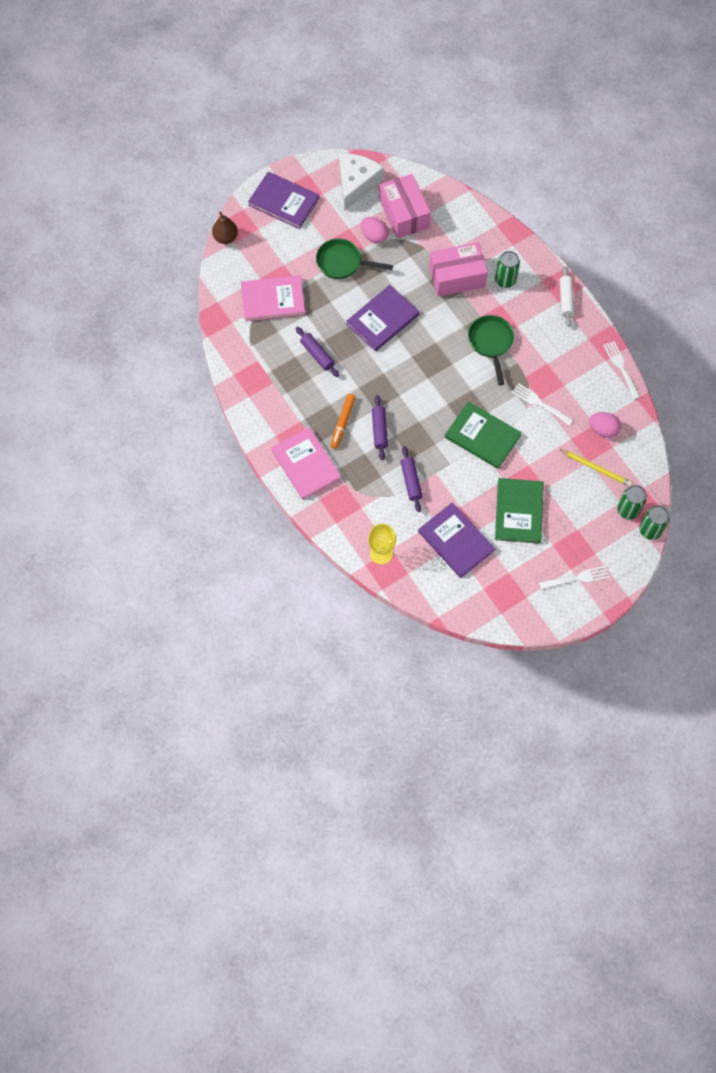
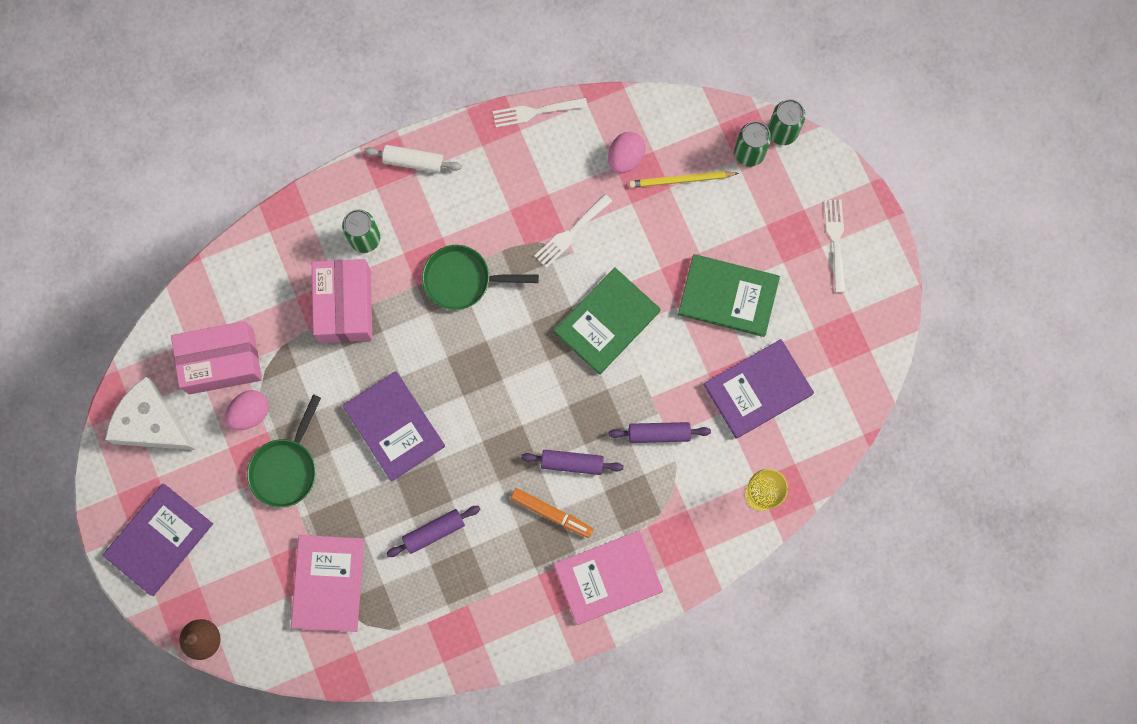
camera: 80 degrees left, 10 degrees up
(596, 468) = (681, 180): yellow pencil -> yellow pencil turned 135 degrees counterclockwise

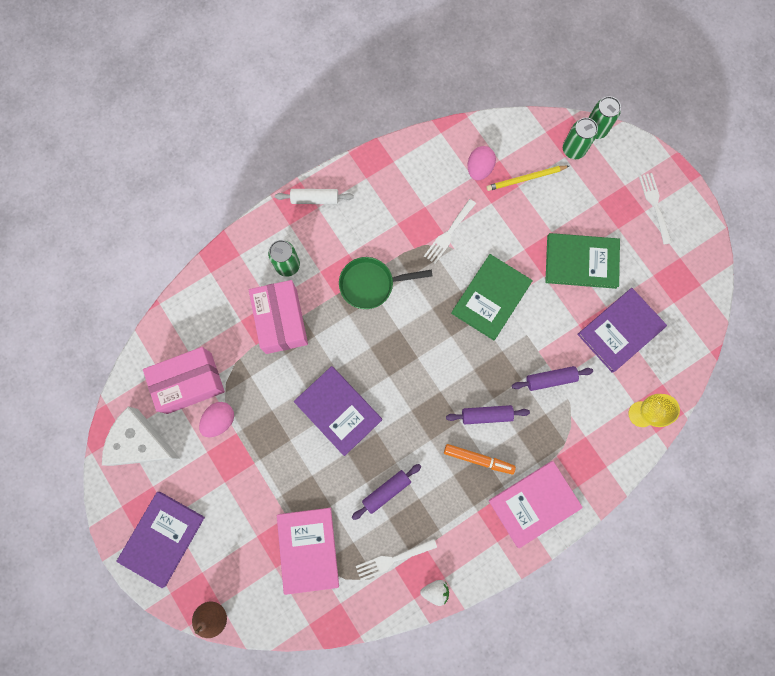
camera: 10 degrees left, 0 degrees up
(286, 468) = (257, 460): green pan -> none
(469, 657) = (435, 590): none -> white strawberry
(535, 112) = (403, 145): white fork -> white fork (393, 559)

